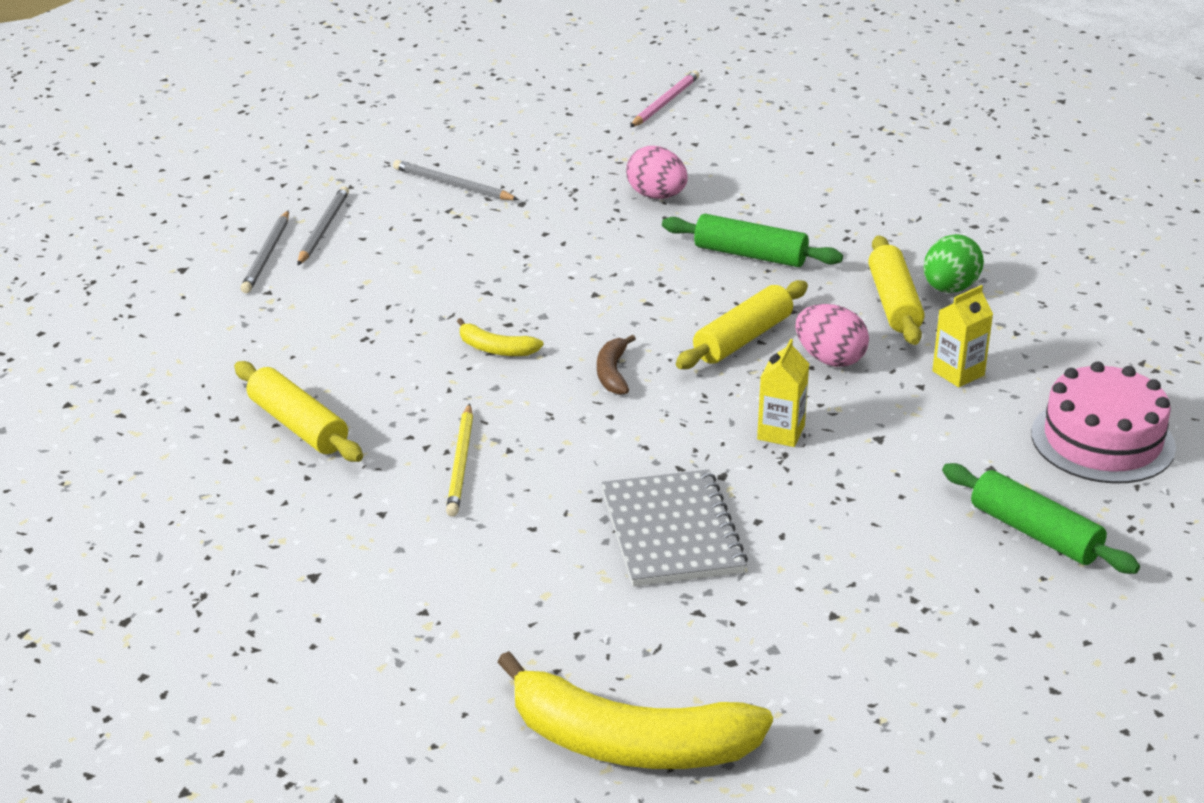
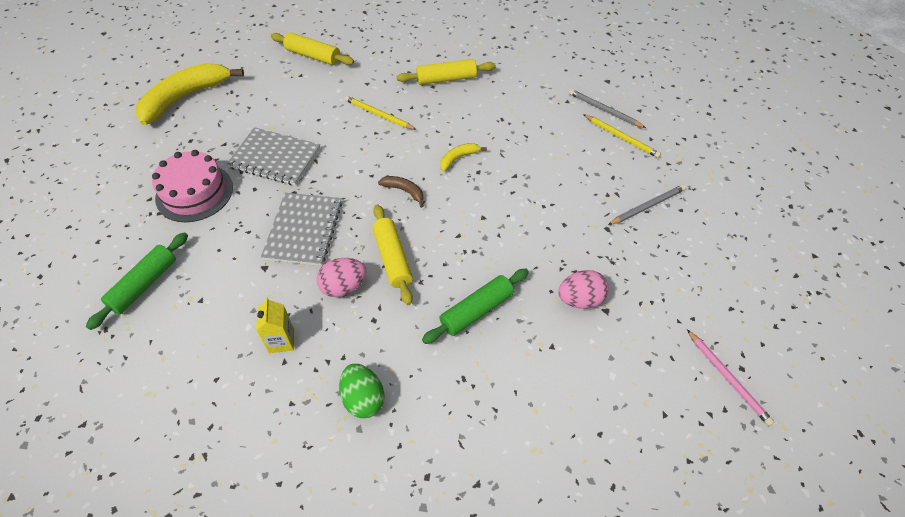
camera: 120 degrees right, 20 degrees up
(323, 229) = (621, 137): grey pencil -> yellow pencil
(781, 433) = (303, 230): yellow carton -> grey notebook
(893, 303) = (371, 355): yellow rolling pin -> yellow rolling pin (313, 56)
(1035, 533) = (144, 285): green rolling pin -> green rolling pin turned 45 degrees counterclockwise
(1102, 440) = (168, 369): pink cake -> pink cake (194, 192)

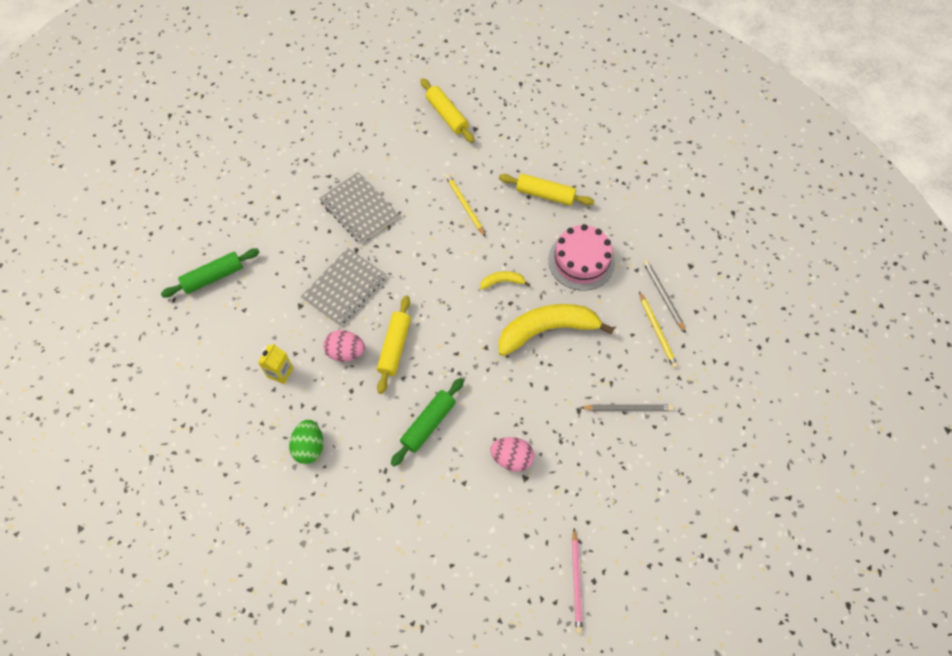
camera: 30 degrees right, 10 degrees up
(185, 97) = (322, 113): yellow banana -> yellow banana (547, 330)
(194, 192) = (284, 212): pink cake -> pink cake (581, 261)
(404, 191) = (440, 291): brown banana -> none
(476, 310) = (428, 424): green rolling pin -> green rolling pin turned 45 degrees counterclockwise

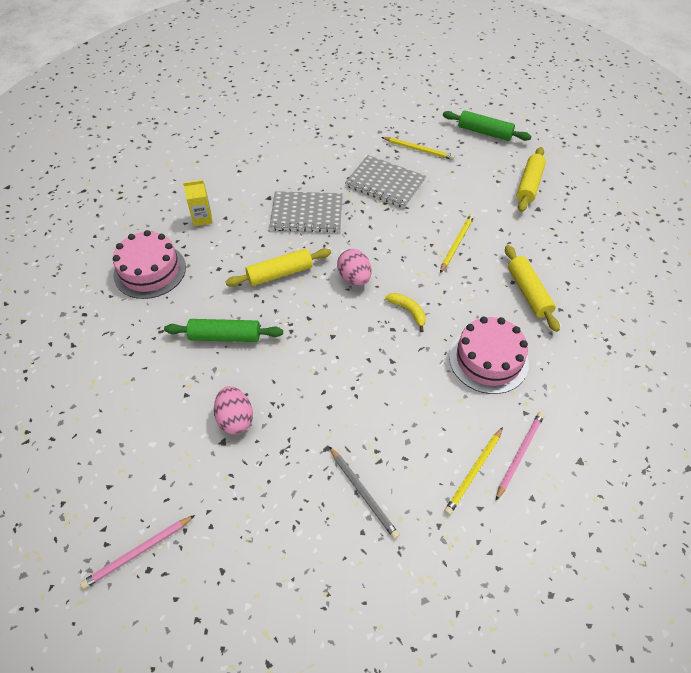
camera: 55 degrees right, 10 degrees down
(213, 277) = (252, 141): green rolling pin -> green rolling pin (484, 132)
(309, 447) = (150, 271): green egg -> pink cake
(342, 159) = (418, 149): none -> yellow pencil
(346, 352) = (250, 246): pink egg -> pink egg (354, 278)
(359, 209) = (385, 183): grey notebook -> grey notebook turned 75 degrees counterclockwise
(547, 330) = (390, 373): yellow banana -> none
(663, 296) = (519, 454): grey pencil -> pink pencil

